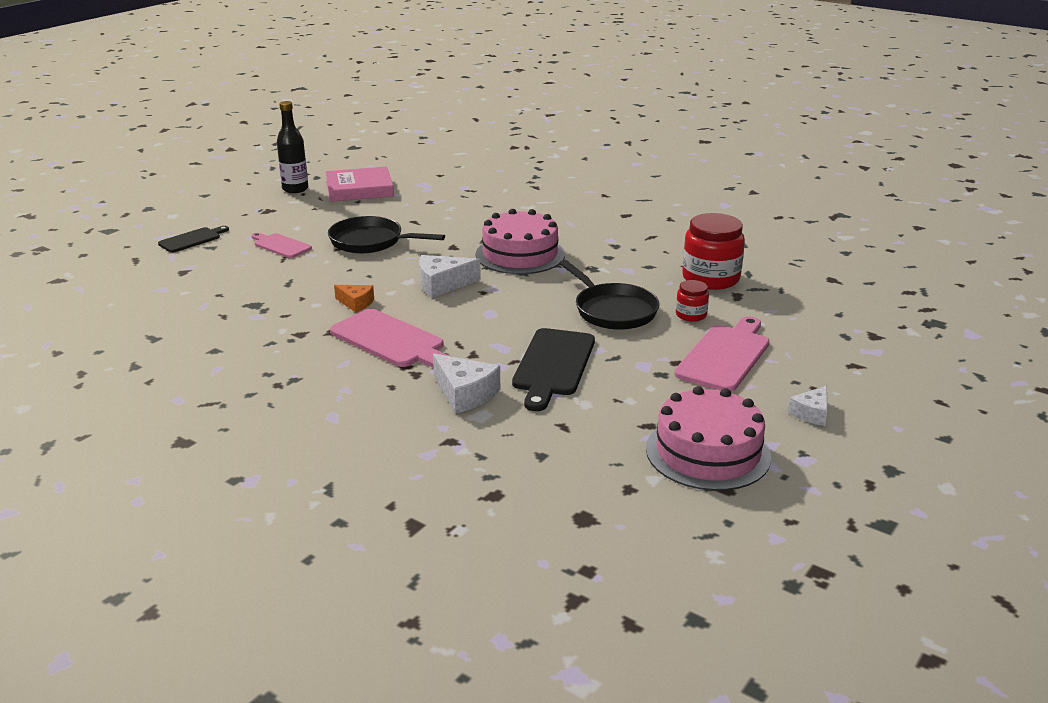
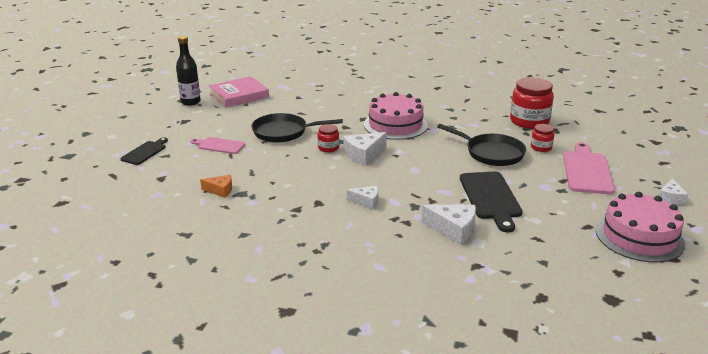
camera: 20 degrees left, 0 degrees up
(356, 303) = (316, 179): orange cheese -> orange cheese (220, 190)
(391, 340) = (366, 201): pink cutting board -> white cheese
(407, 269) = (328, 148): none -> red jar

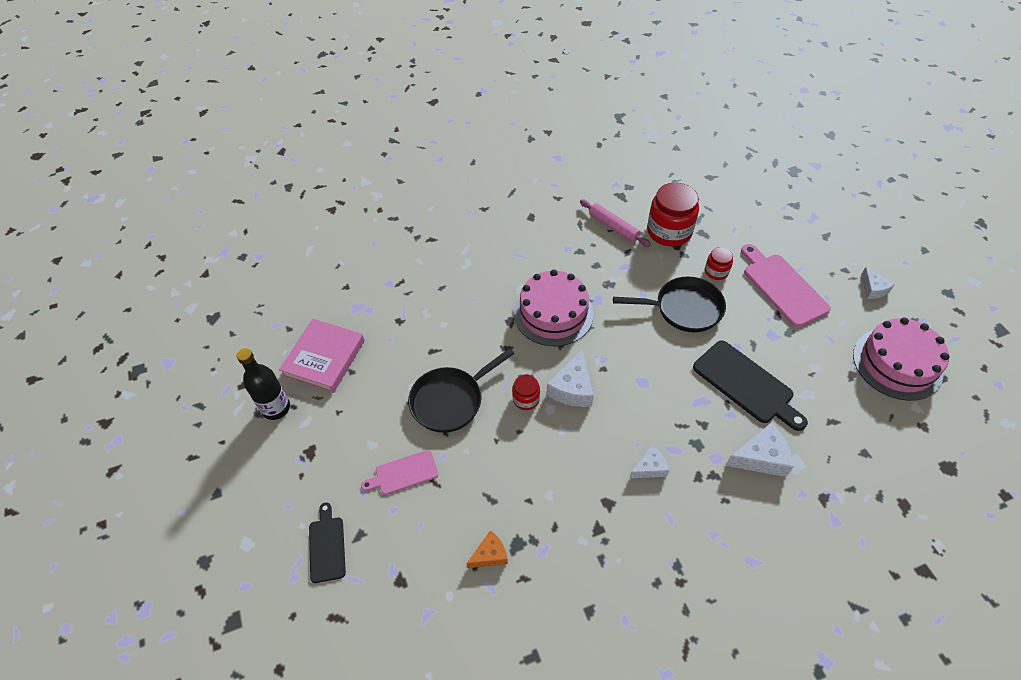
camera: 35 degrees left, 25 degrees up
(489, 107) = (613, 227): none -> pink rolling pin

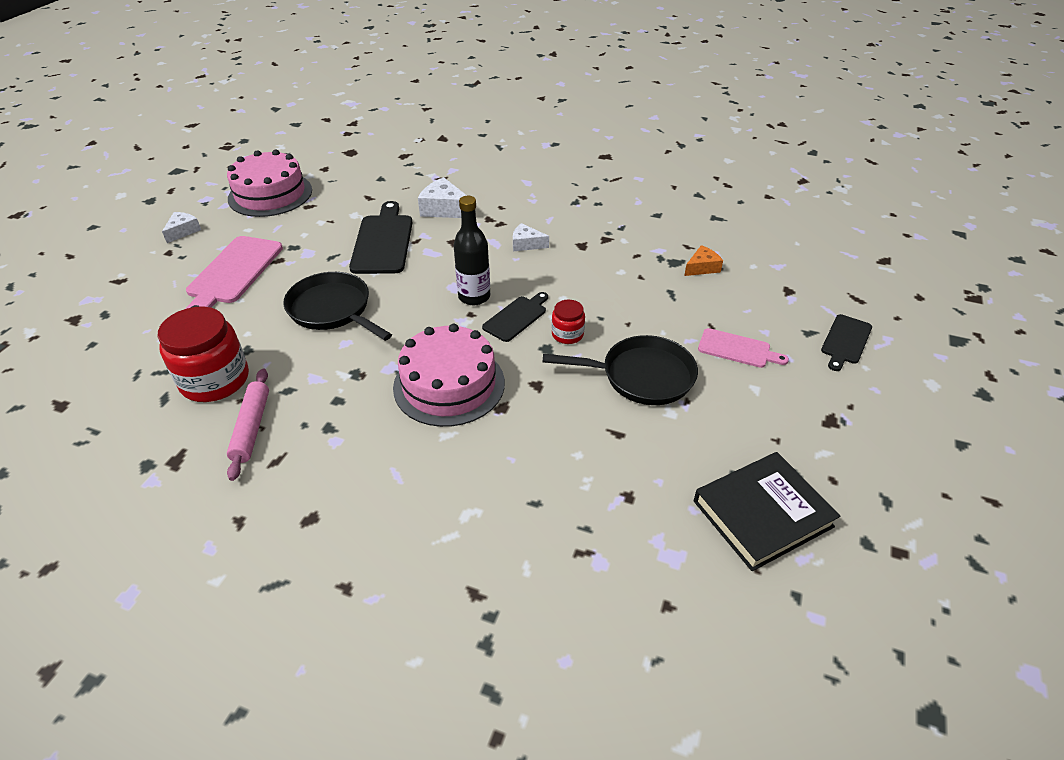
camera: 140 degrees left, 10 degrees down
(276, 408) = (857, 491): black bottle -> black bottle (474, 297)
(324, 358) = (762, 514): pink book -> black book
(490, 555) = (702, 267): orange cheese -> orange cheese turned 135 degrees clockwise
(572, 388) = (516, 317): white cheese -> black cutting board
(716, 271) = (253, 317): red jar -> none

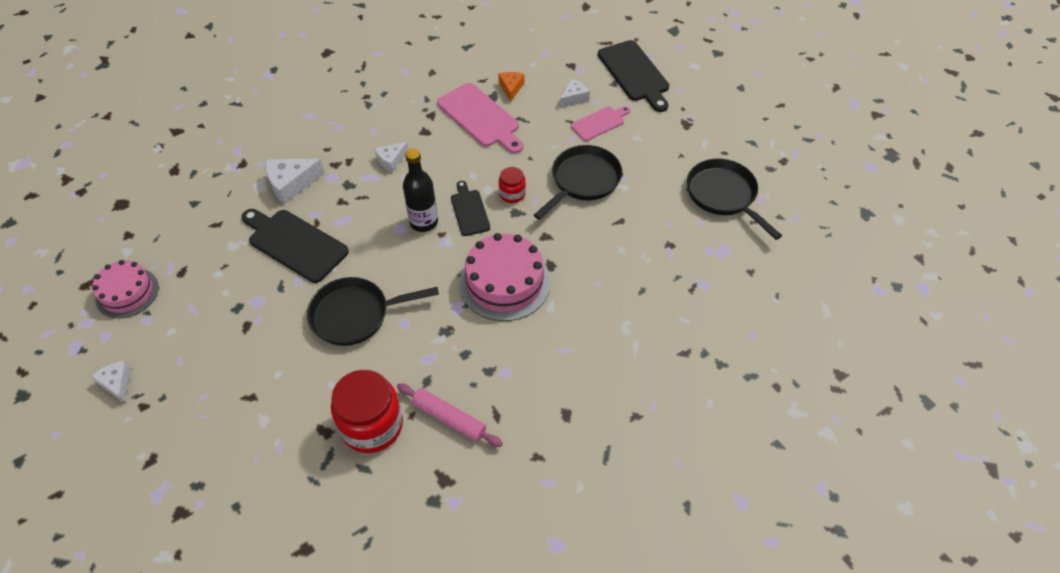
camera: 55 degrees left, 10 degrees up
(233, 273) = (232, 365): pink cutting board -> pink cutting board (480, 117)
(270, 194) = (127, 293): pink cake -> pink cake, size x0.66
(747, 314) = (574, 97): none -> white cheese
(762, 514) = (724, 196): black book -> black pan
(845, 341) = (634, 73): black cutting board -> black cutting board, size x1.69

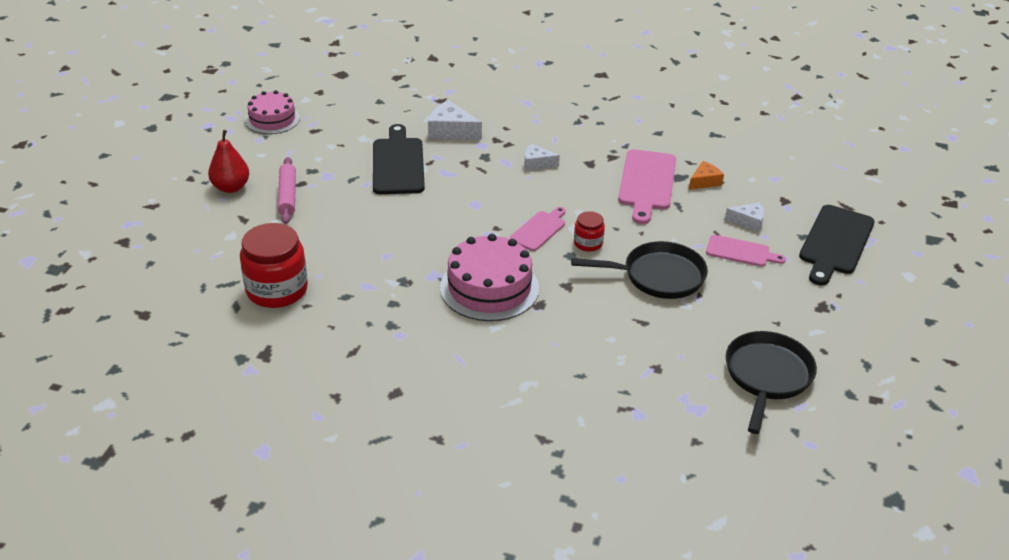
camera: 50 degrees right, 15 degrees down
(117, 383) = (197, 157): white cheese -> none
(194, 381) = (231, 187): none -> red pear
(356, 315) = (367, 227): black pan -> none
(424, 222) = (496, 212): black bottle -> none
(449, 418) = (323, 327): pink rolling pin -> pink rolling pin (287, 196)
(469, 210) = (539, 229): black cutting board -> pink cutting board

